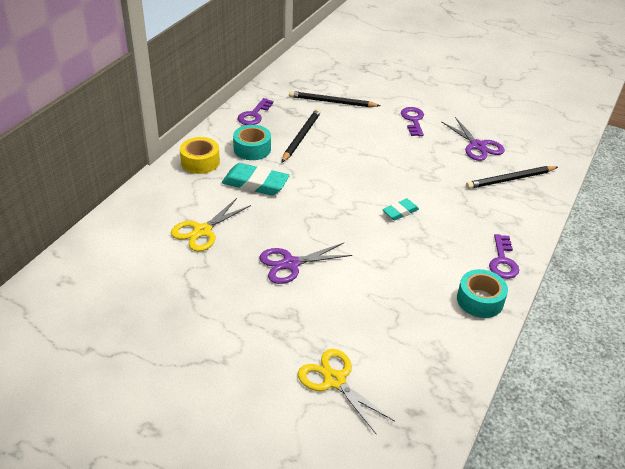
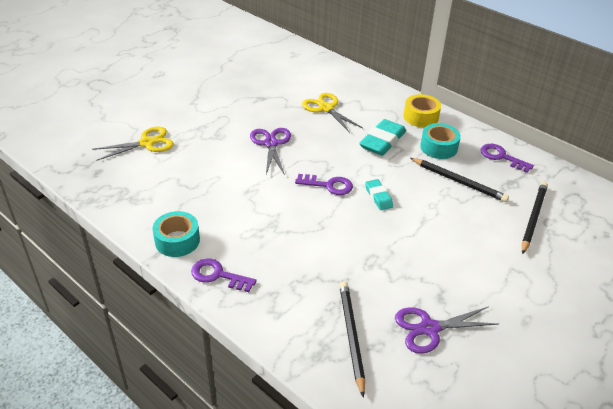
camera: 105 degrees right, 0 degrees up
(400, 212) = (317, 222): turquoise eraser -> turquoise eraser (378, 197)
(413, 120) = (493, 281): purple key -> purple key (328, 185)

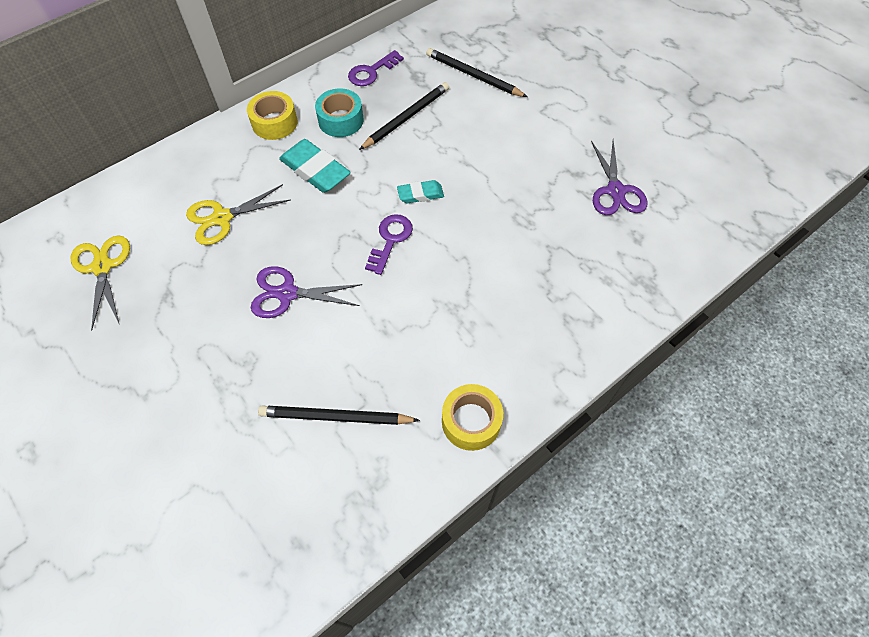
camera: 80 degrees left, 20 degrees up
(147, 143) = (240, 467): yellow scissors -> yellow scissors (102, 267)
(177, 240) = (471, 421): turquoise tape -> yellow tape
(218, 275) = (536, 374): purple key -> none
(351, 336) = (625, 255): black pencil -> black pencil (335, 417)

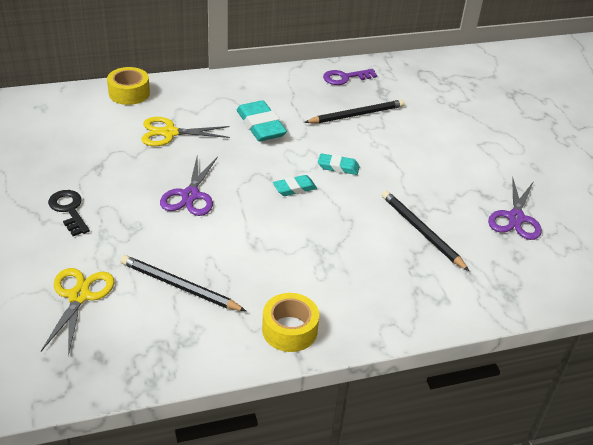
camera: 20 degrees right, 20 degrees down
(102, 267) = (63, 134): yellow scissors -> yellow scissors (79, 296)
(165, 369) = (69, 210): none -> black key
(274, 123) = (247, 87): yellow tape -> yellow tape (129, 93)
(287, 293) = (190, 195): purple scissors -> purple scissors turned 105 degrees counterclockwise
(341, 120) = (301, 101): turquoise tape -> none
(390, 240) = (294, 188): purple key -> turquoise eraser
(473, 76) = (431, 104): black pencil -> black pencil (421, 232)

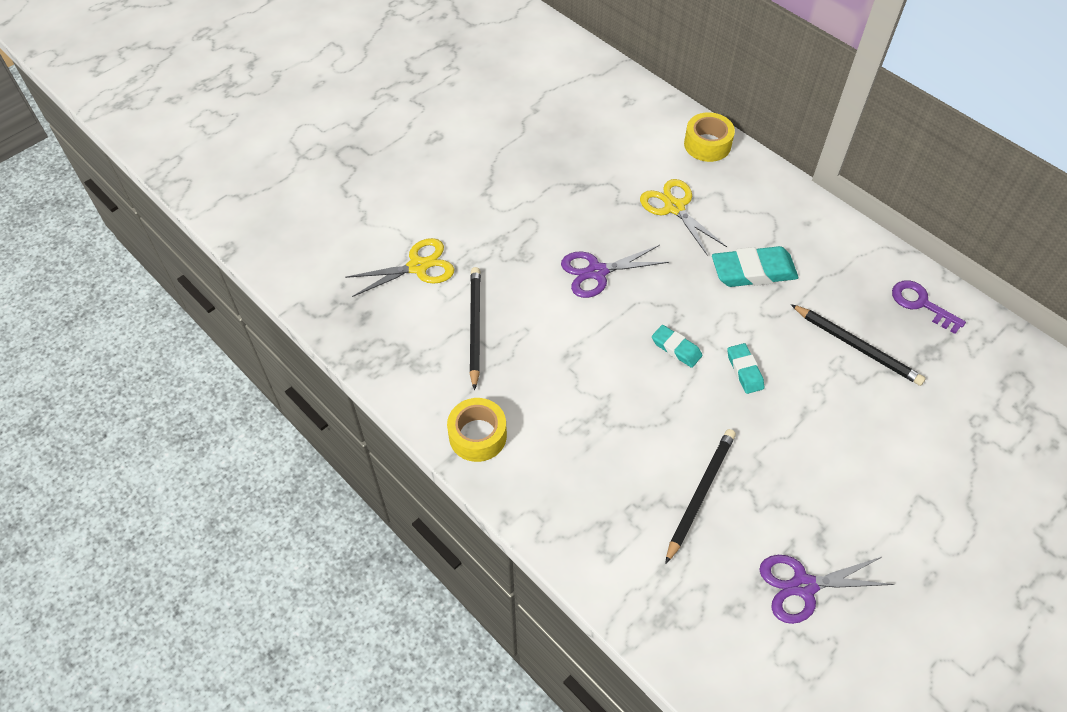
camera: 65 degrees right, 15 degrees up
(69, 210) = (510, 201): black key -> none
(260, 126) = (753, 271): turquoise eraser -> turquoise eraser turned 45 degrees clockwise

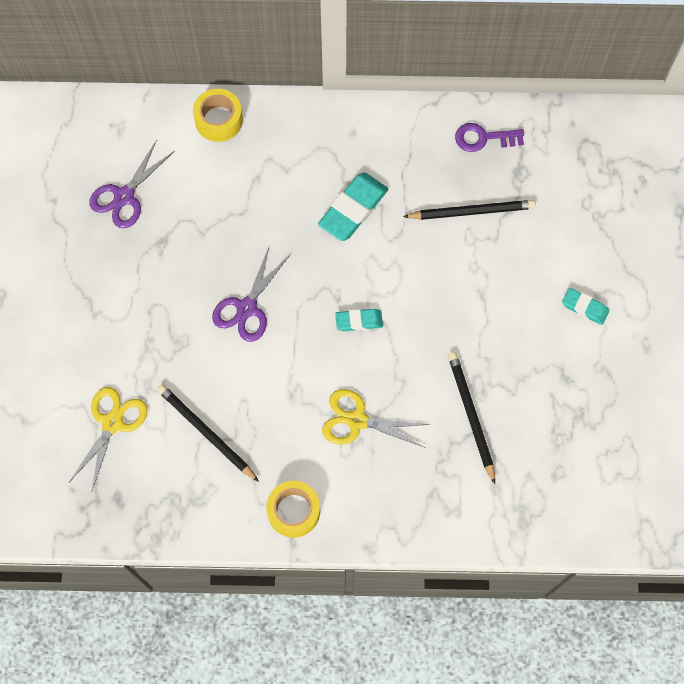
camera: 45 degrees left, 15 degrees up
(674, 207) = (248, 201): yellow scissors -> yellow scissors (357, 420)
(744, 371) = (418, 297): turquoise eraser -> turquoise eraser (584, 307)
(803, 586) = (583, 419): purple scissors -> purple scissors (124, 196)

